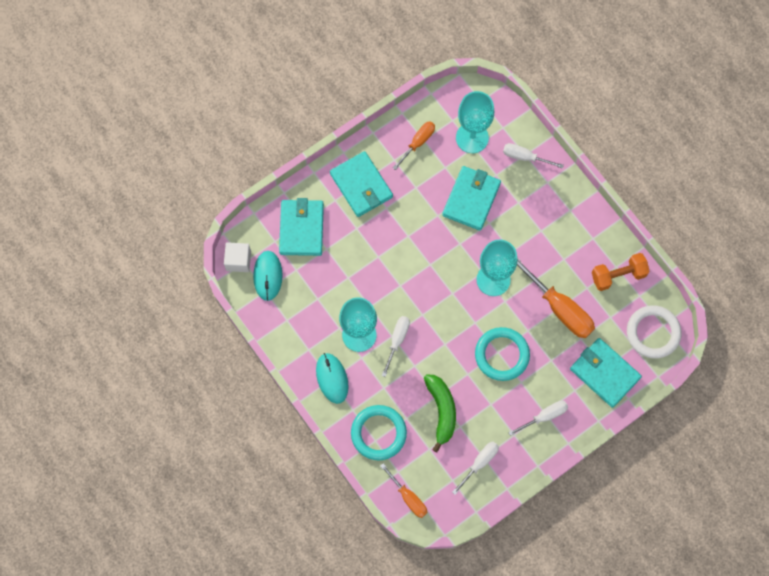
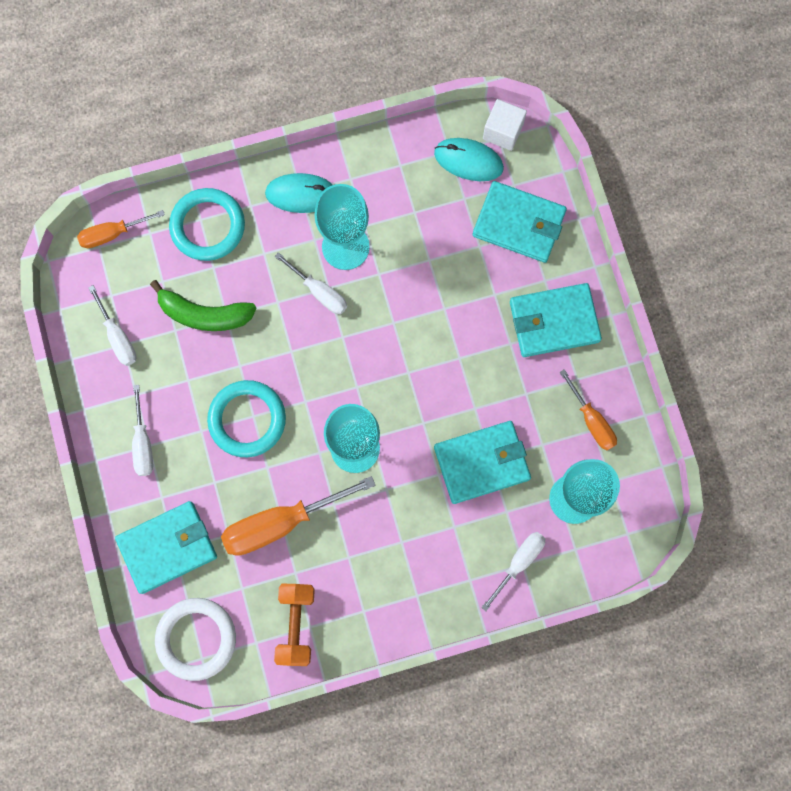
camera: 110 degrees right, 5 degrees up
(471, 199) = (482, 463): turquoise wallet -> turquoise wallet turned 60 degrees counterclockwise

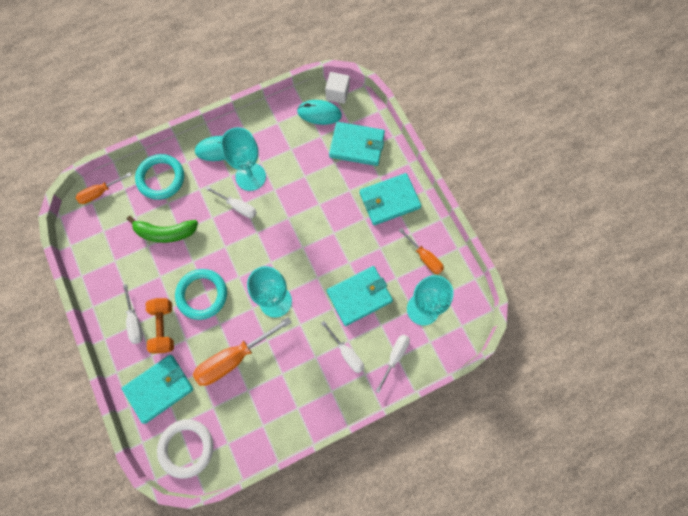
camera: 10 degrees left, 5 degrees down
(118, 336) = (110, 256): white screwdriver -> white screwdriver (346, 353)
(296, 624) = (253, 425): orange dumbbell -> orange dumbbell (163, 327)

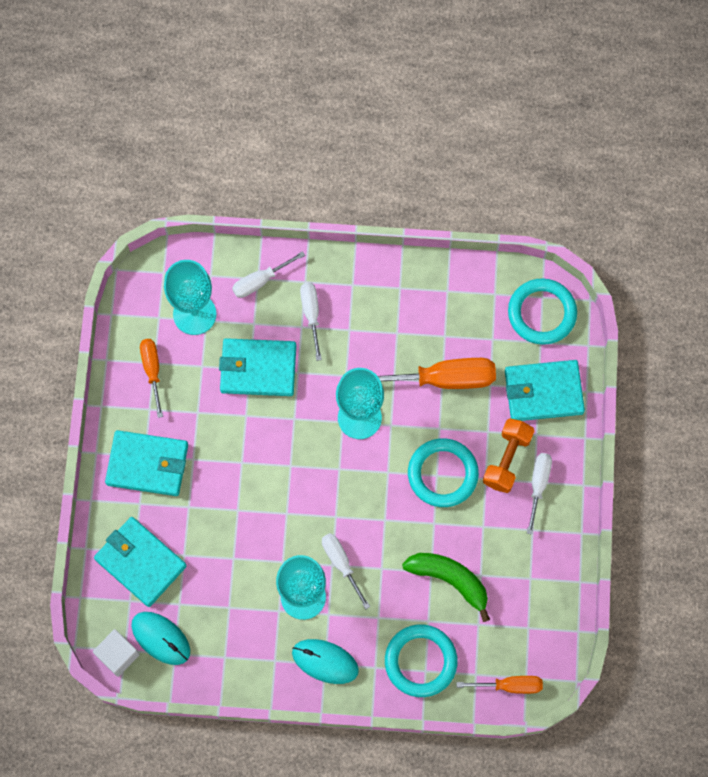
camera: 150 degrees left, 0 degrees up
(186, 448) = (542, 313): white ring -> turquoise ring

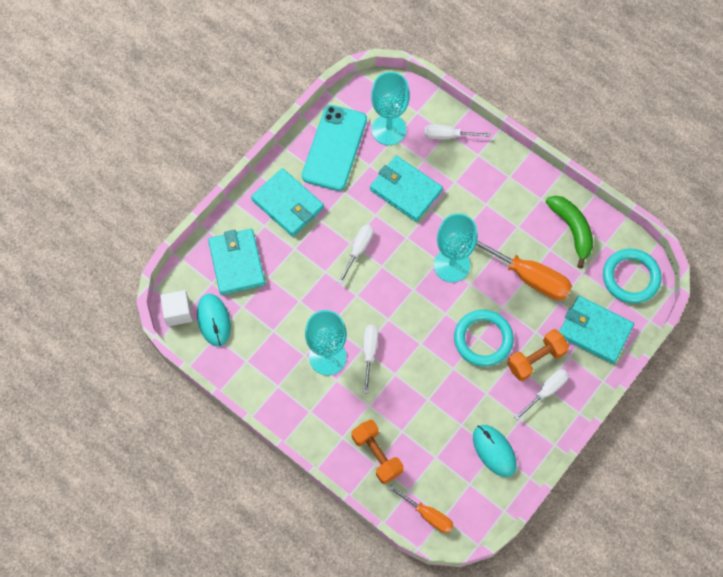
camera: 35 degrees right, 5 degrees down
(152, 371) = (334, 148): orange screwdriver -> turquoise phone
(311, 315) = (467, 178): white screwdriver -> white screwdriver (358, 250)
(325, 661) = (311, 410): turquoise mouse -> turquoise mouse (494, 451)
(420, 661) = (377, 455): turquoise ring -> orange dumbbell
(450, 580) = (437, 414): green banana -> green banana (572, 230)

